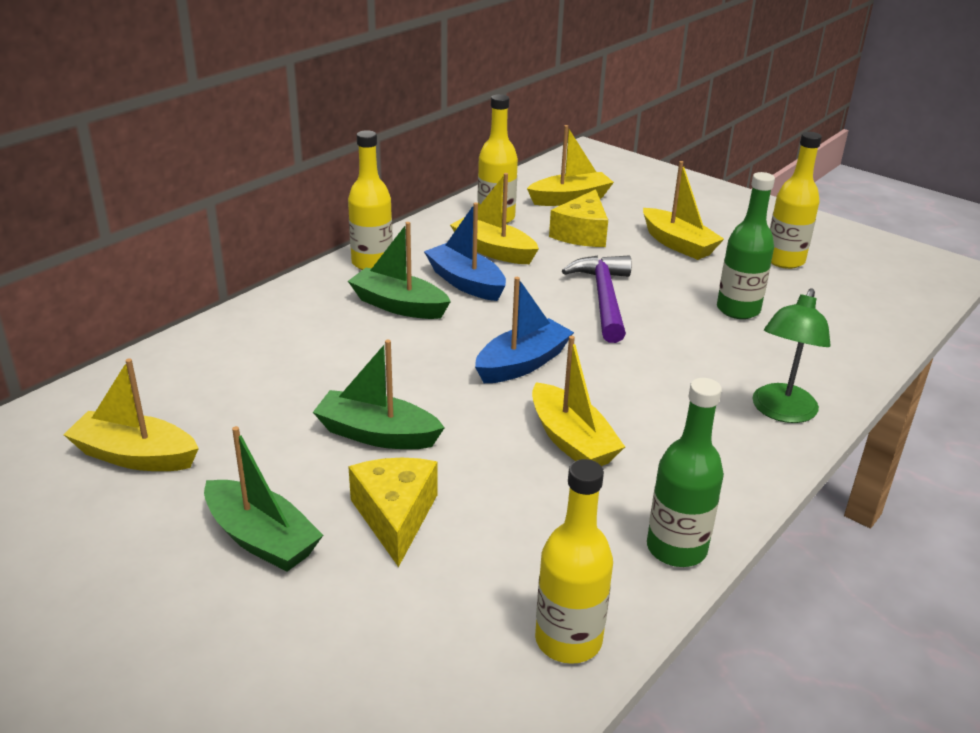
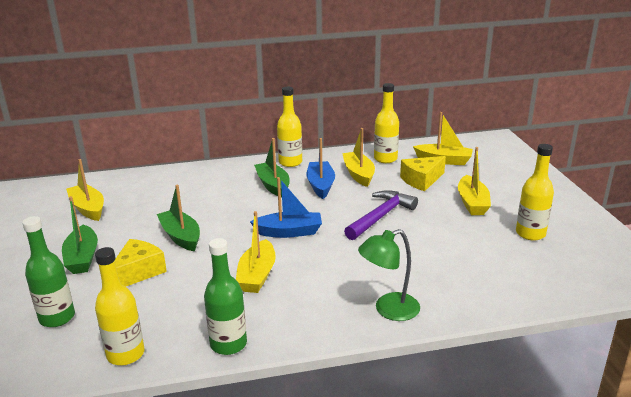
camera: 40 degrees right, 5 degrees down
(738, 309) = (452, 249): green bottle -> green bottle (57, 317)

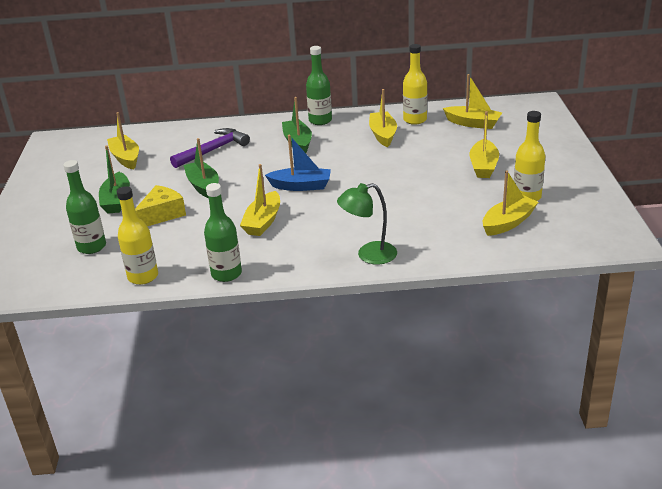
camera: 10 degrees right, 5 degrees up
(290, 162) = (320, 120): yellow bottle -> green bottle
(320, 185) = (343, 144): blue boat -> none
(381, 216) = (390, 175): purple hammer -> purple hammer (213, 150)
(421, 180) = (442, 142): yellow cheese -> none
(524, 263) = (508, 223): none -> yellow boat

